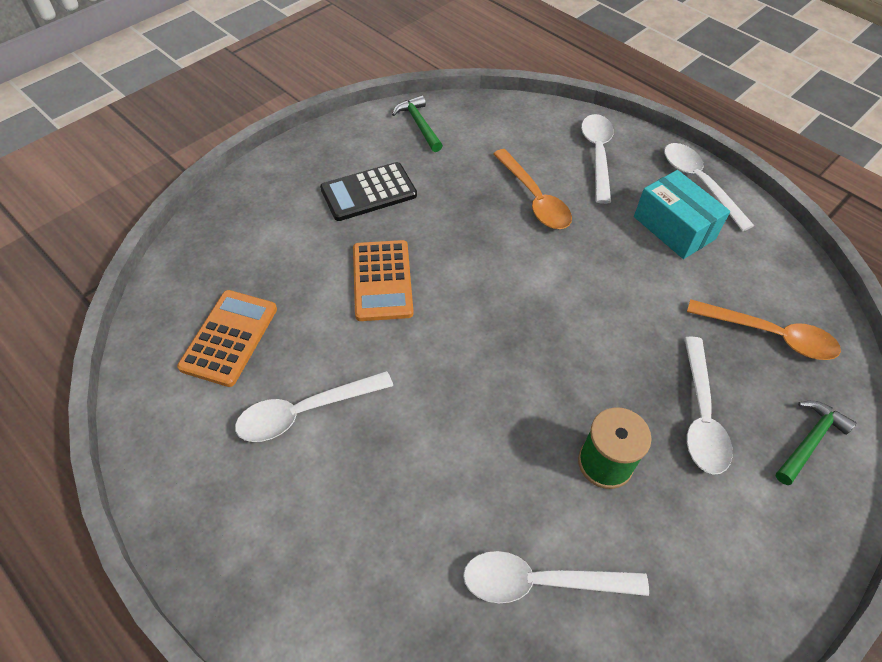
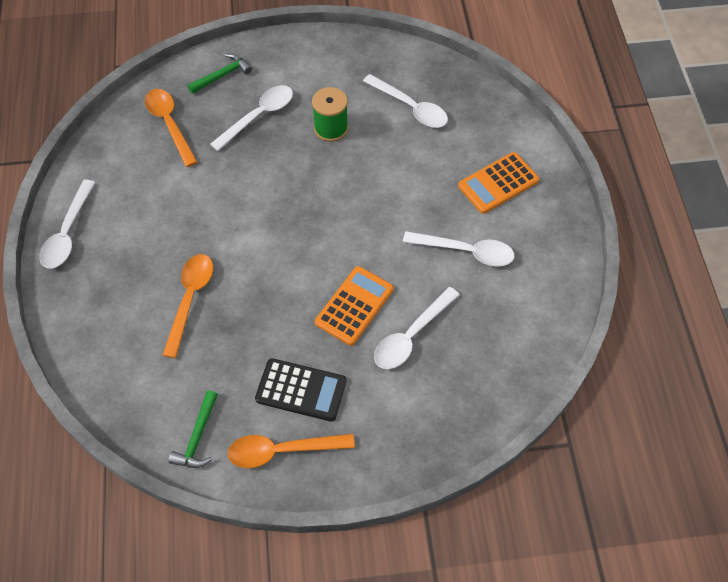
camera: 140 degrees left, 5 degrees up
(229, 338) = (483, 330): orange calculator -> orange calculator (498, 183)
(346, 150) = (281, 450): none -> orange spoon
(597, 154) = (101, 305): white spoon -> white spoon (411, 336)
(674, 228) = (130, 215): turquoise box -> none
(809, 441) = (222, 75): green hammer -> green hammer turned 150 degrees clockwise

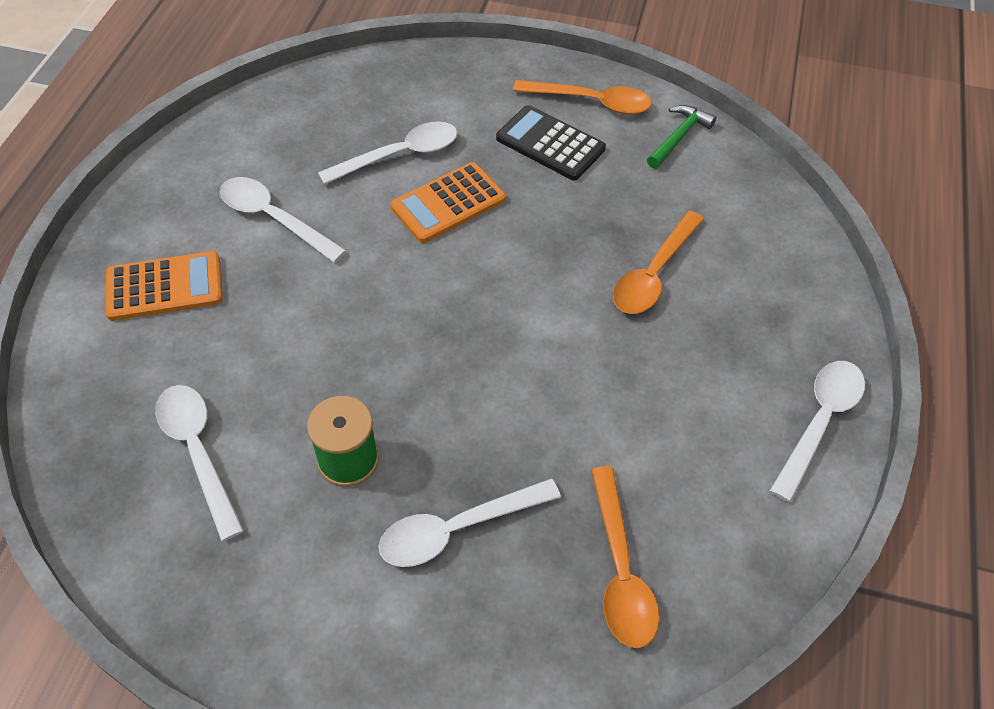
camera: 160 degrees left, 5 degrees down
(222, 75) = (490, 651): green hammer -> none

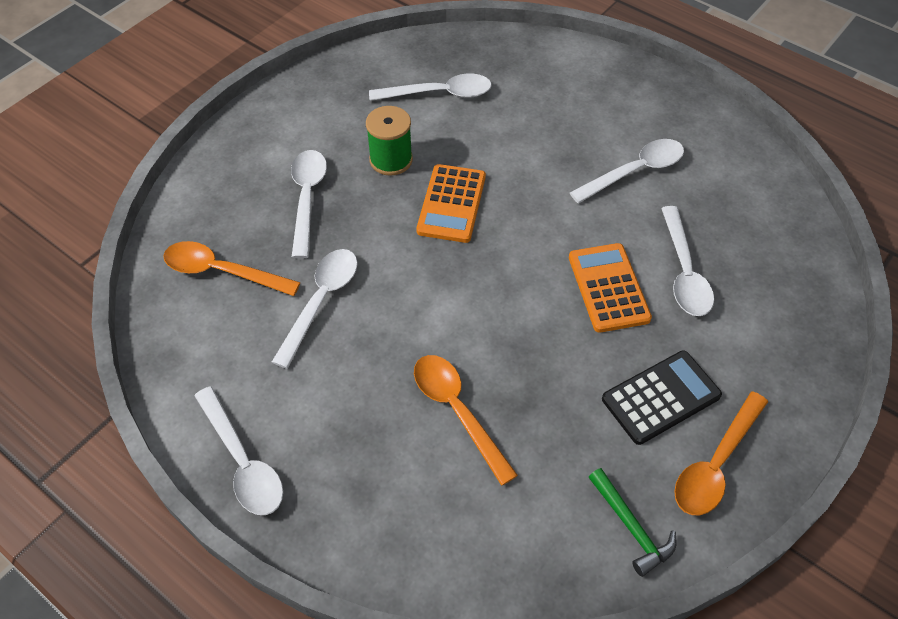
camera: 115 degrees right, 0 degrees up
(165, 287) = (588, 101): orange calculator -> orange calculator (451, 204)
(600, 440) = (321, 301): none -> white spoon

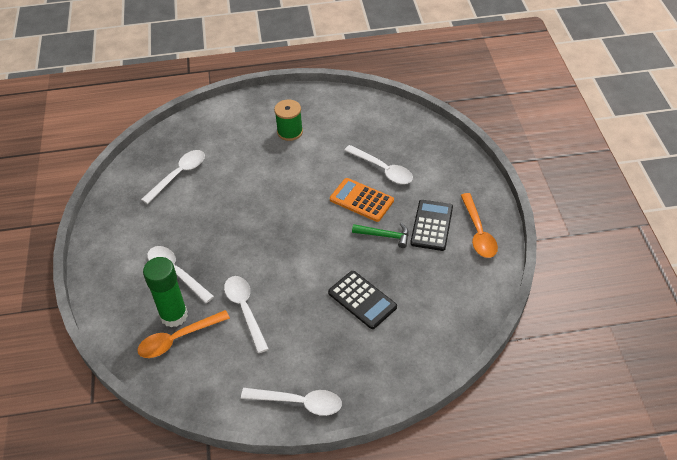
camera: 45 degrees left, 5 degrees down
(249, 243) = (174, 315): none -> green glue stick
(391, 160) = (195, 223): green spool -> green spool (290, 132)
(451, 204) = (250, 219): orange calculator -> none
(457, 411) = (362, 300): orange spoon -> black calculator
(631, 527) = (477, 281): green hammer -> green hammer (384, 236)
(635, 171) = (314, 143): white spoon -> none

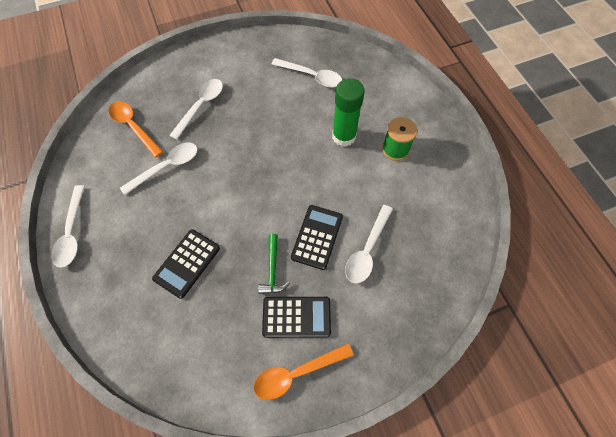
camera: 75 degrees right, 15 degrees up
(174, 315) = (156, 117): green glue stick -> green glue stick (344, 136)
(361, 200) = (317, 237): orange calculator -> black calculator

